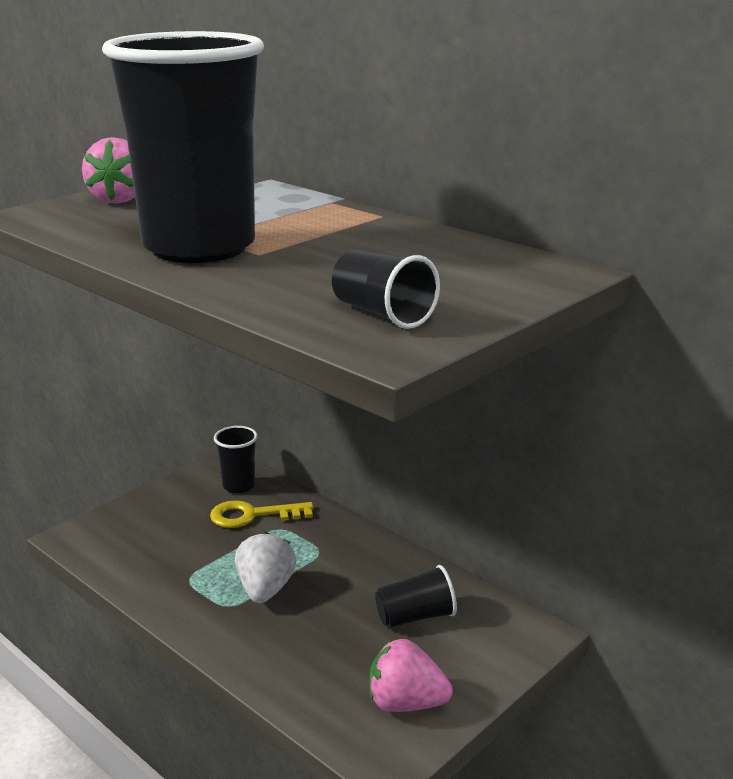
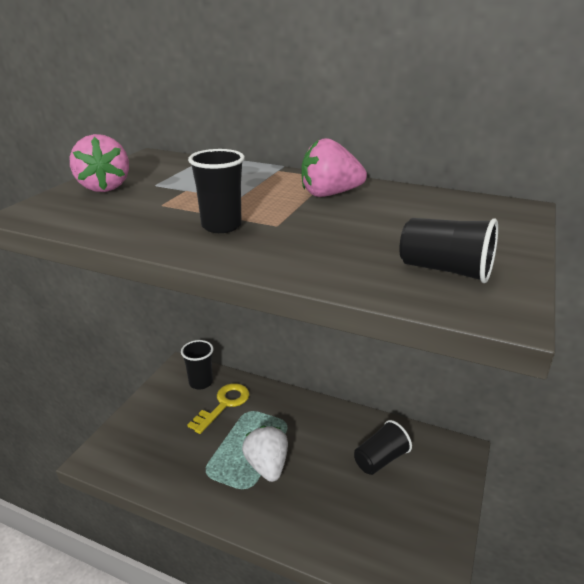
camera: 20 degrees left, 5 degrees up
(199, 247) = (221, 226): black cup -> black cup, size x0.41
(253, 515) = (224, 404): yellow key -> yellow key turned 150 degrees clockwise
(406, 703) = (417, 535): pink strawberry -> pink strawberry (329, 194)

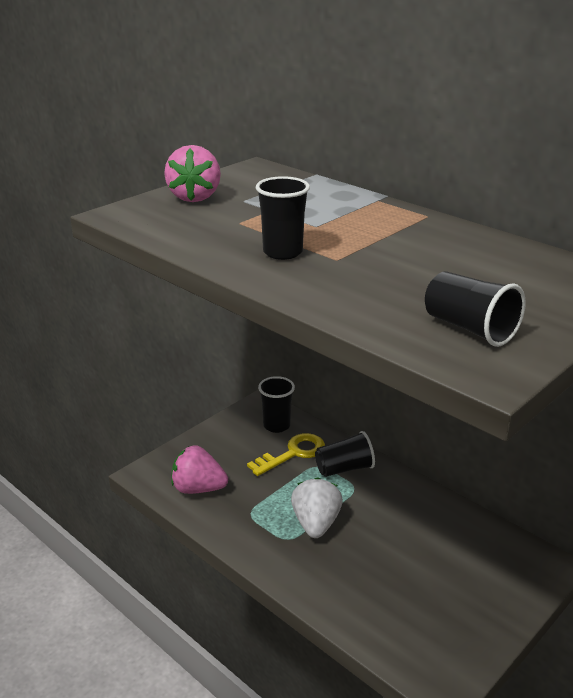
camera: 20 degrees right, 0 degrees up
(329, 194) = (413, 235): pink strawberry -> pink strawberry (198, 488)
(380, 459) = (445, 549): black cup -> black cup (344, 468)

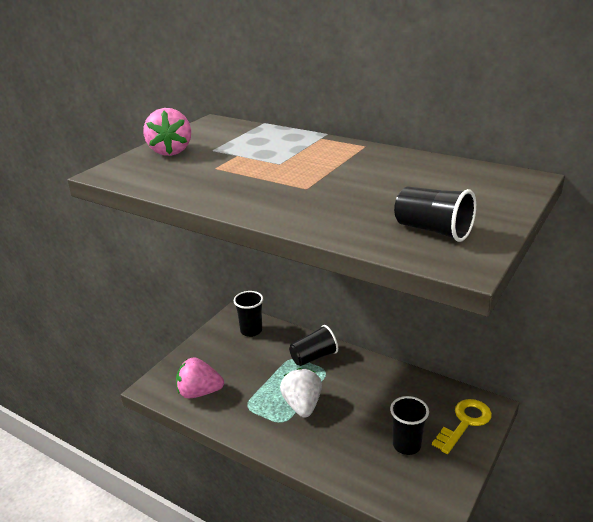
camera: 10 degrees left, 0 degrees up
(282, 252) = (260, 188): black cup -> black cup (406, 445)
(293, 453) = (270, 351): yellow key -> yellow key (465, 422)

